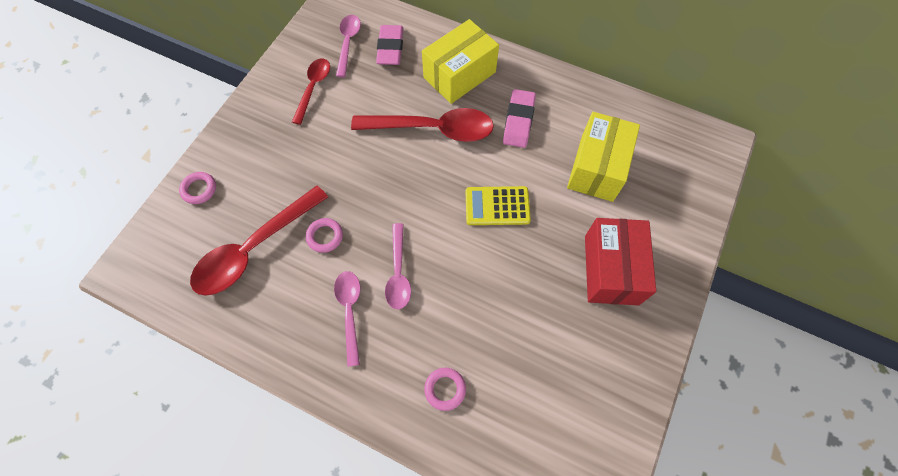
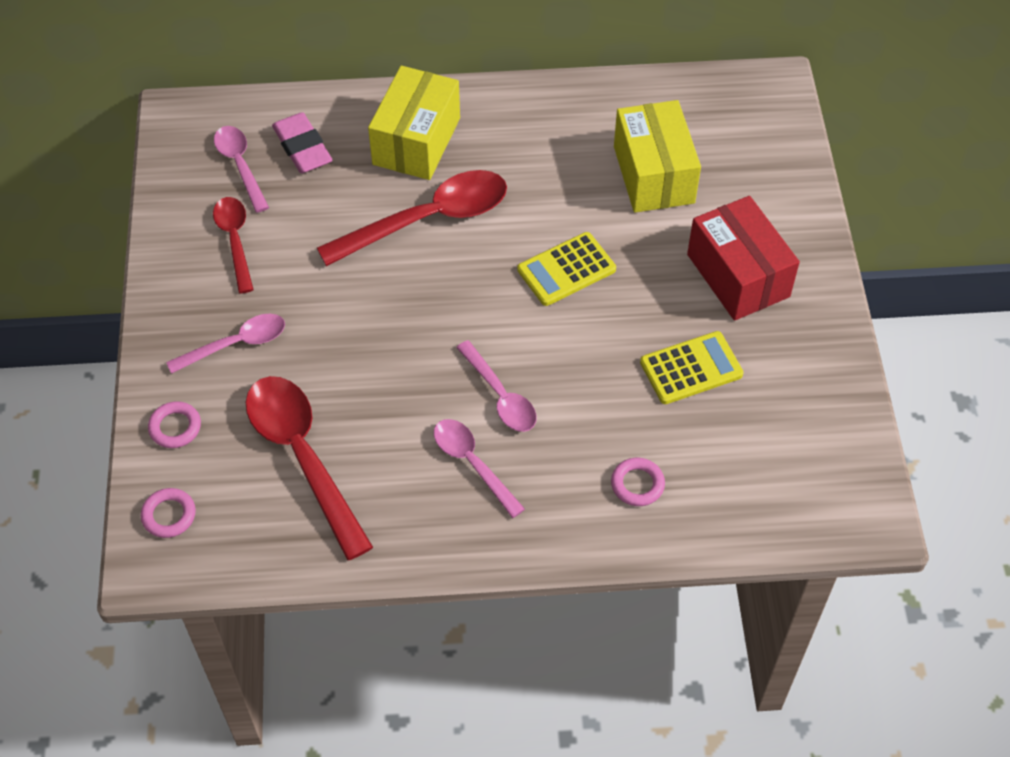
camera: 30 degrees left, 10 degrees down
(254, 249) = (303, 457): red spoon -> red spoon turned 135 degrees clockwise
(269, 154) = (236, 344): none -> pink spoon
(325, 236) = (382, 401): pink ring -> pink ring (169, 515)
(518, 121) = (527, 163): pink eraser -> none
(536, 322) = (691, 368): none -> yellow calculator

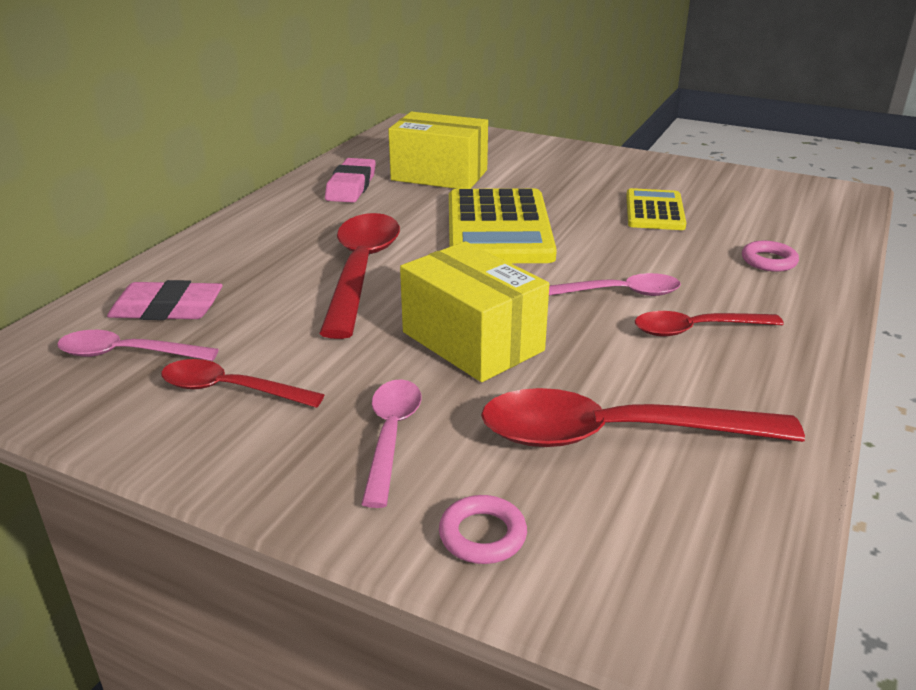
camera: 60 degrees left, 25 degrees down
(169, 515) = (644, 593): pink ring -> none
(416, 141) = (258, 251): yellow box -> yellow box (472, 341)
(472, 463) = (696, 330): pink spoon -> red spoon
(566, 270) = (498, 228): yellow calculator -> yellow calculator, size x1.74
(578, 127) = (351, 186): none -> pink eraser
(738, 275) = (575, 174): red box -> none

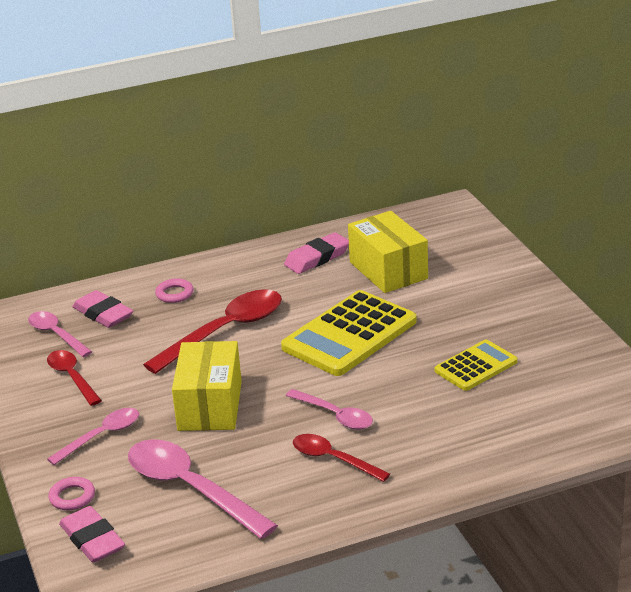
camera: 45 degrees right, 0 degrees up
(614, 576) = (92, 540): none -> pink eraser
(615, 435) = (190, 489): red spoon -> pink spoon
(768, 261) = (471, 440): pink ring -> pink ring (174, 294)

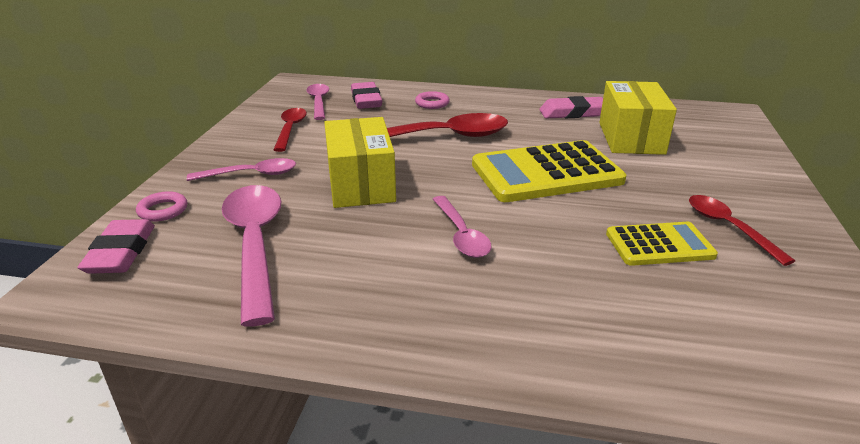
camera: 30 degrees right, 0 degrees up
(210, 406) = (361, 184): yellow box -> yellow box turned 45 degrees counterclockwise
(333, 459) = (414, 276): red spoon -> red spoon (728, 227)

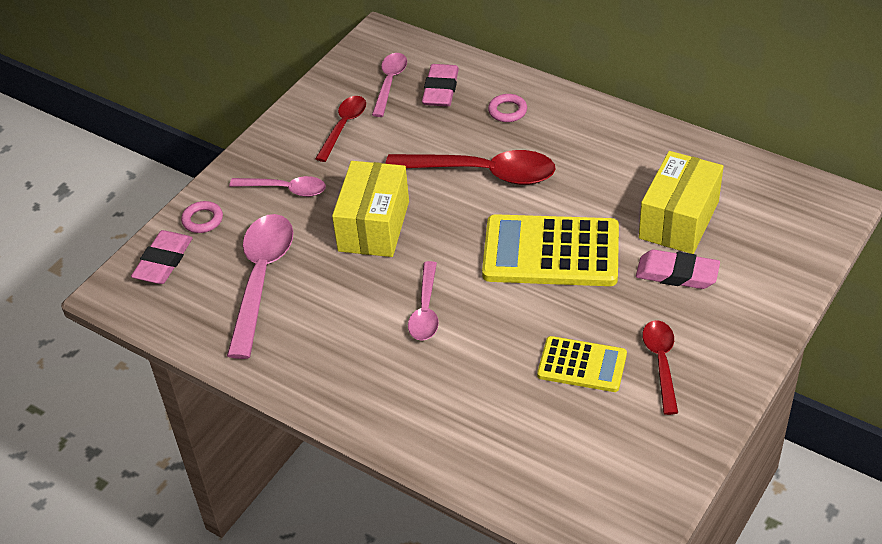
camera: 25 degrees right, 15 degrees up
(572, 113) = (650, 162): pink eraser -> pink eraser (677, 274)

